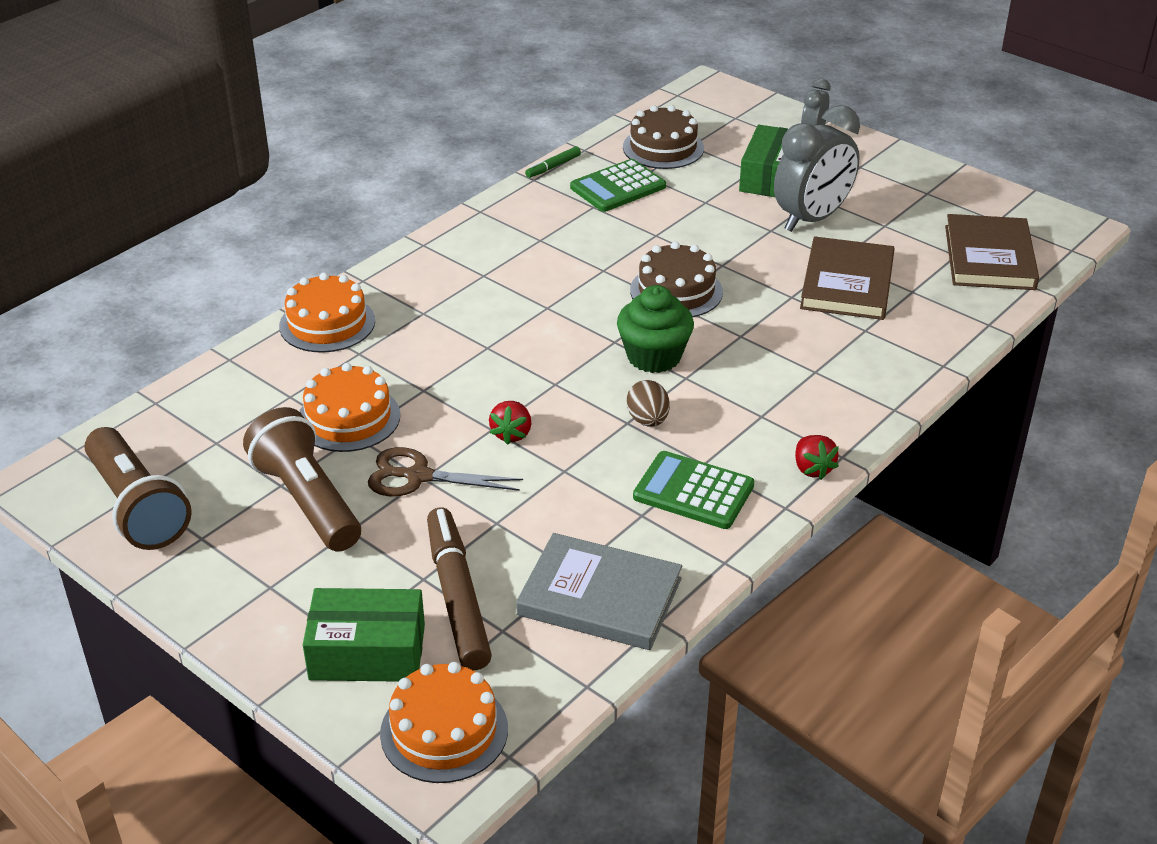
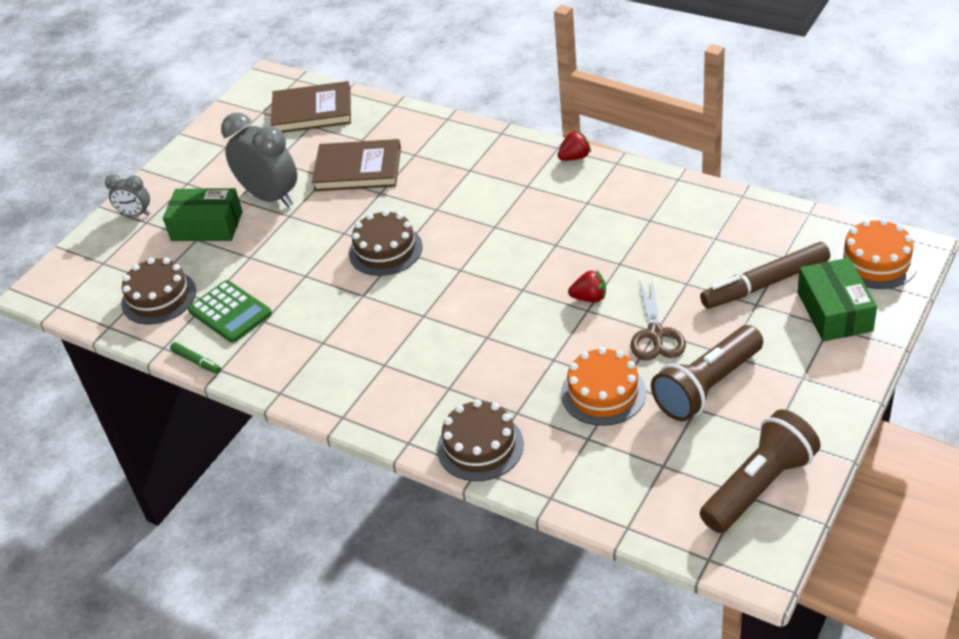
camera: 95 degrees left, 5 degrees up
(327, 323) = (480, 446): orange cake -> brown cake
(599, 597) = (733, 223): grey book -> none
(648, 420) = (550, 235): brown egg -> none
(654, 357) = (474, 246): green cupcake -> none
(693, 491) = (617, 202): green calculator -> none

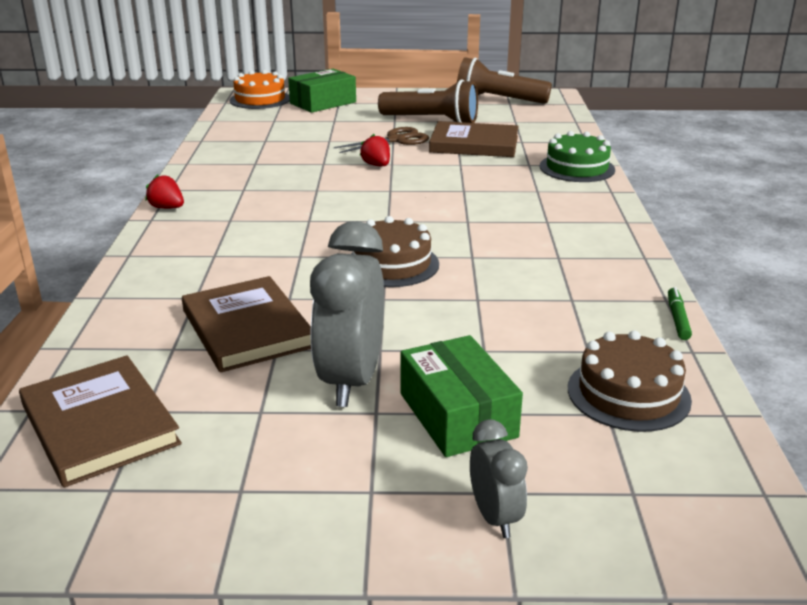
camera: 125 degrees left, 15 degrees down
(230, 312) = (586, 326): green calculator -> none
(480, 446) = (577, 168): brown cake -> green cake
(603, 393) = (474, 144): orange cake -> brown book
(765, 283) = (309, 121): brown marker -> none

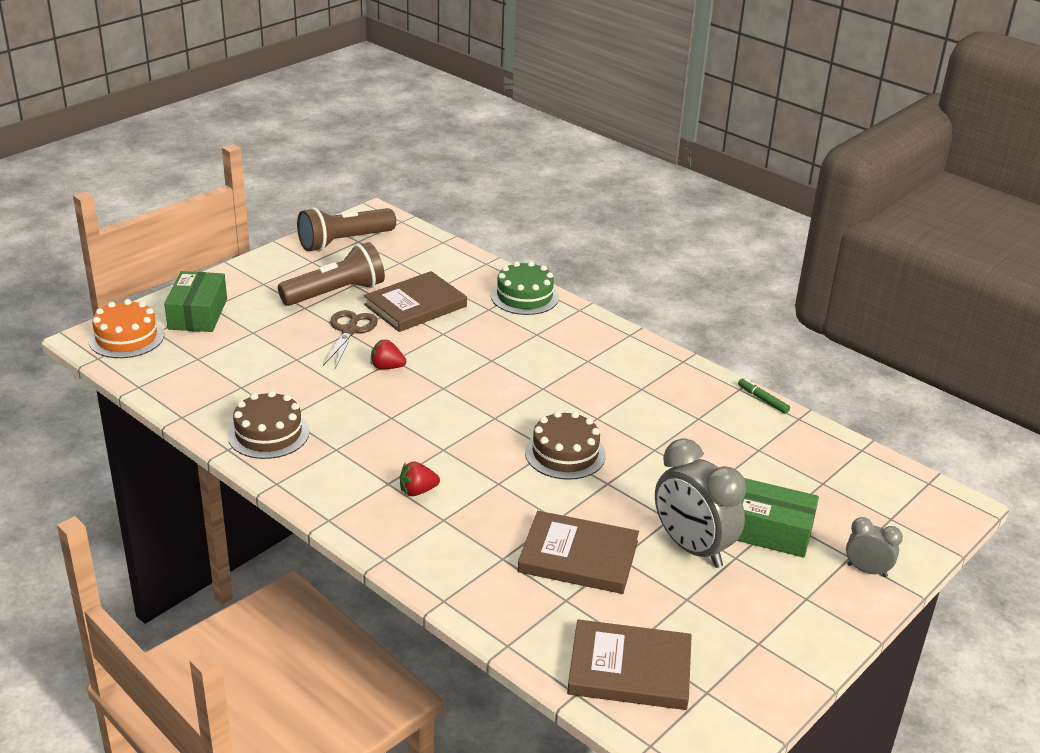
camera: 50 degrees left, 5 degrees up
(167, 208) = (316, 502): red strawberry -> red strawberry (417, 491)
(628, 394) = (813, 465): brown cake -> brown cake (268, 433)

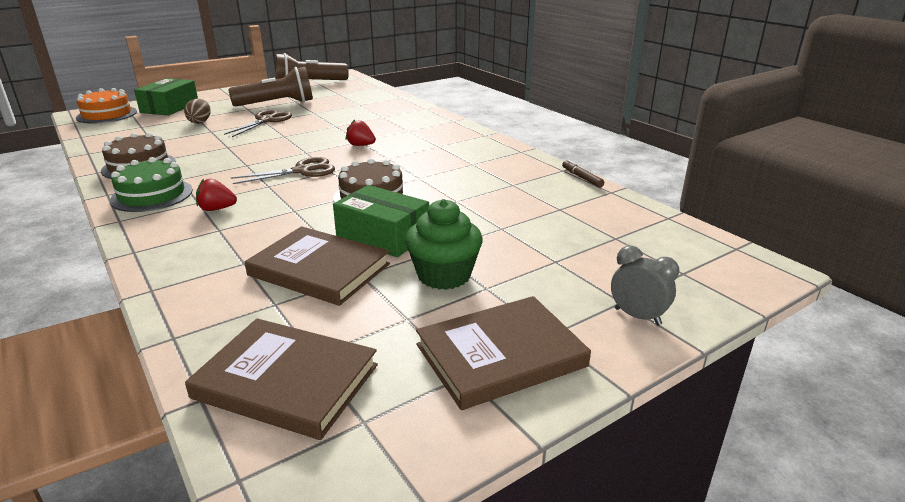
camera: 15 degrees right, 5 degrees down
(267, 342) = (200, 122): none -> brown egg
(387, 367) = (273, 139): red strawberry -> red strawberry (361, 145)
(415, 306) = (328, 112): brown book -> brown book (500, 355)
(463, 421) = (302, 171): none -> brown scissors
(524, 296) = (416, 112): green cake -> green cake (152, 195)
(692, 548) = (444, 275): grey clock -> green cupcake
(763, 399) = (582, 178): green marker -> brown marker
(770, 531) = (538, 270): green box -> green box (383, 236)

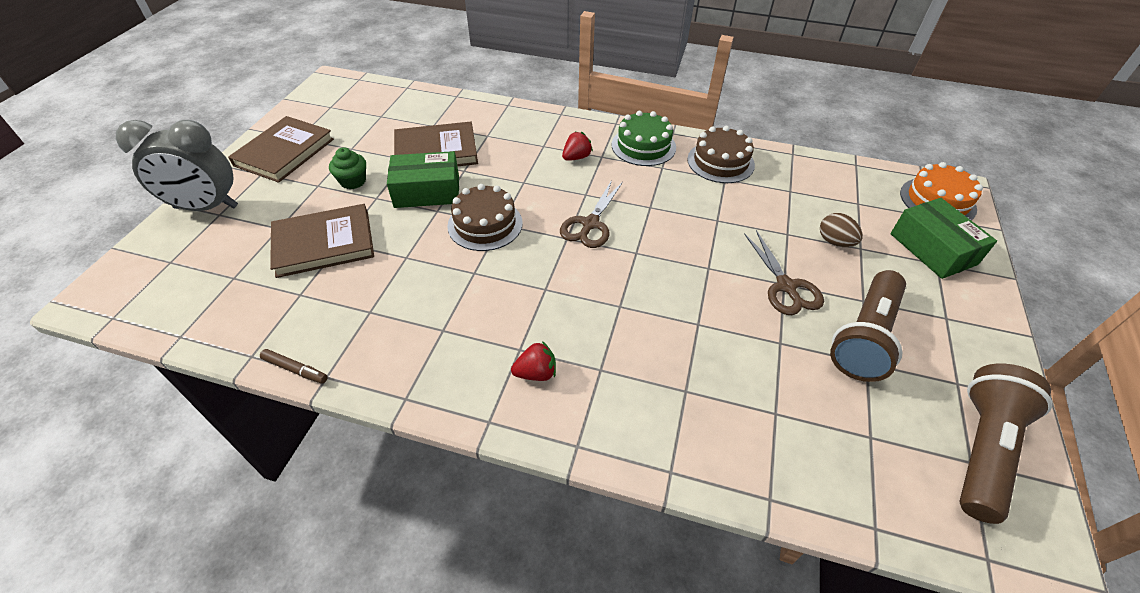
camera: 140 degrees right, 20 degrees up
(286, 381) = (379, 104): brown book -> brown book (324, 243)
(361, 145) = (604, 297): red strawberry -> red strawberry (536, 373)
(444, 275) = (353, 181): green cupcake -> green cupcake, size x0.66
(637, 316) = (206, 207): grey clock -> grey clock, size x1.92

